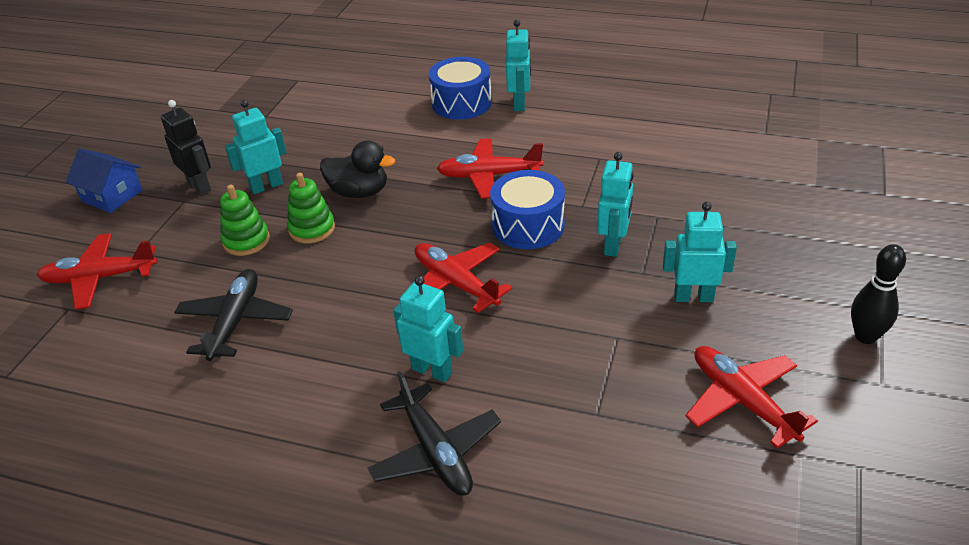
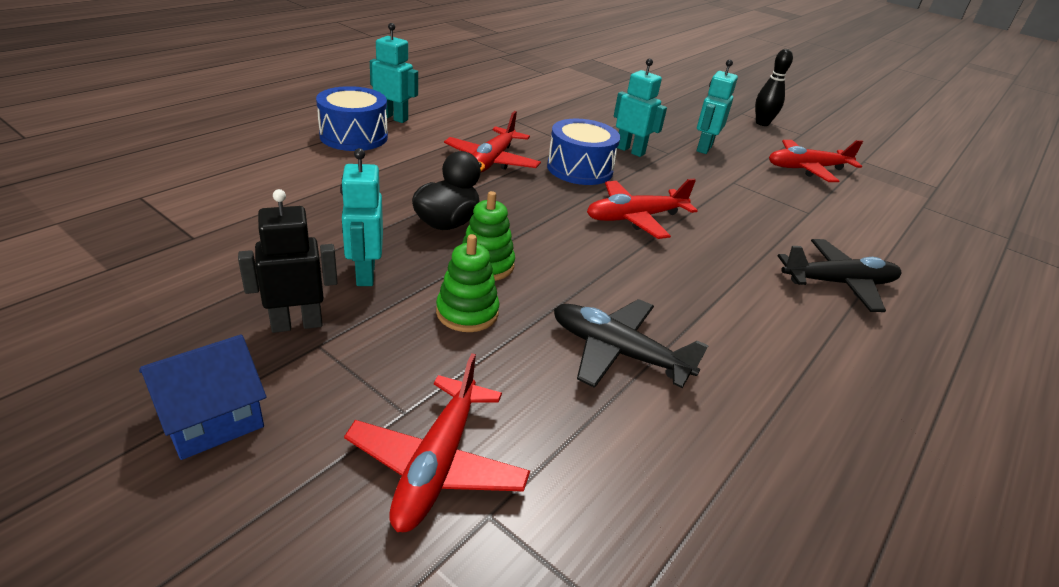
camera: 75 degrees left, 5 degrees down
(432, 370) = (743, 259): turquoise robot -> none

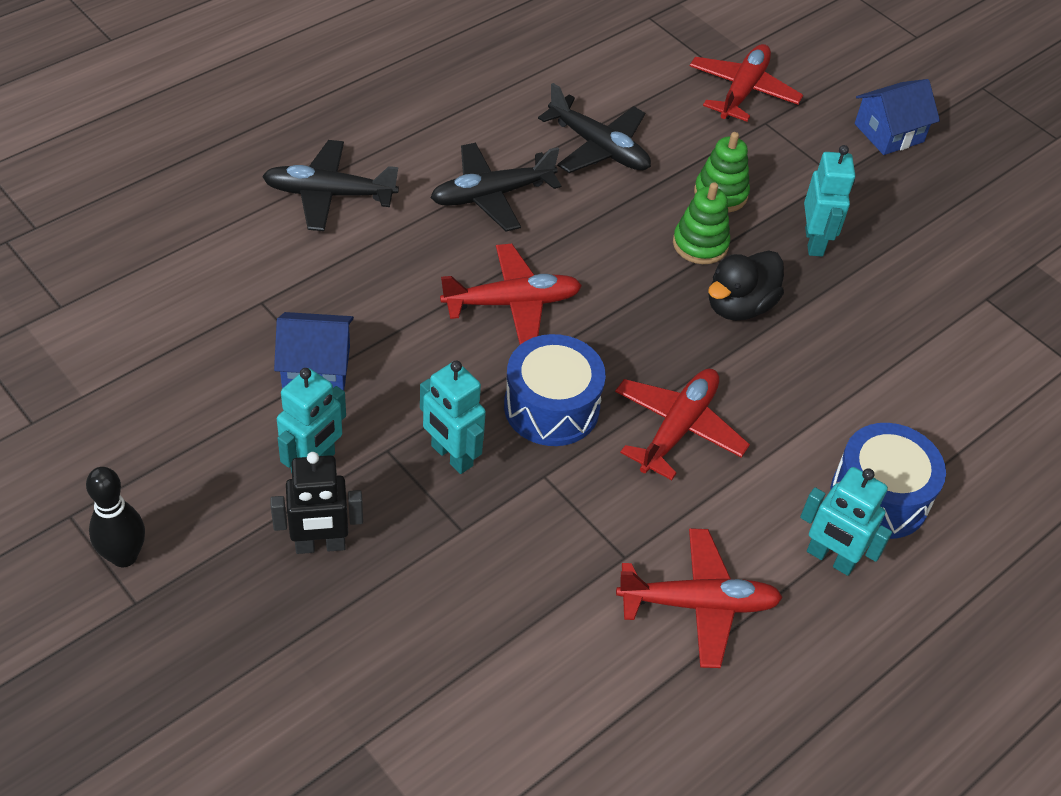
camera: 170 degrees left, 15 degrees up
(297, 324) = (858, 195): black robot -> black robot (320, 545)
(701, 293) = (491, 195): none -> black plane
(740, 183) = (316, 367): none -> blue house
(806, 168) = (168, 401): red plane -> red plane (699, 604)

